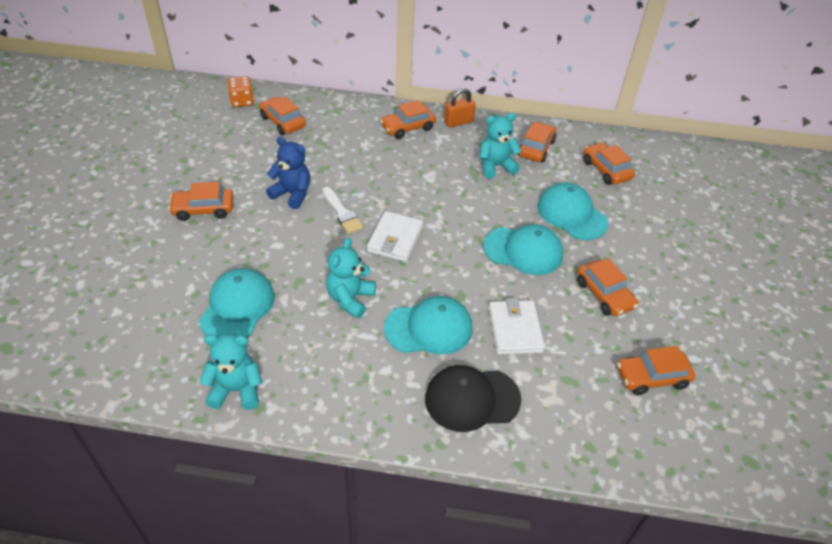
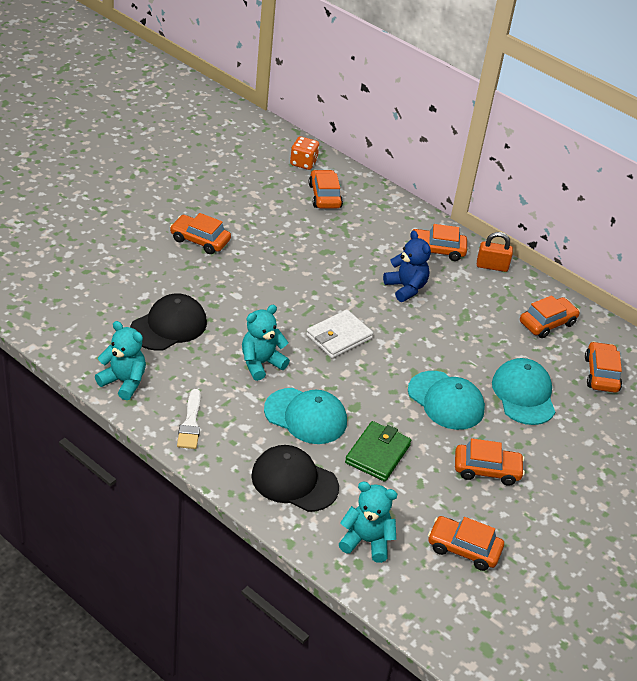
camera: 30 degrees right, 5 degrees down
(237, 307) = (169, 326): turquoise cap -> black cap
(292, 194) = (282, 261): blue teddy bear -> blue teddy bear (406, 288)
(342, 213) = (312, 295): white brush -> white brush (190, 423)
(496, 166) = (490, 321): turquoise teddy bear -> turquoise teddy bear (366, 541)
(515, 329) = (377, 454): white wallet -> green wallet
(604, 294) = (487, 470): orange car -> orange car turned 90 degrees counterclockwise

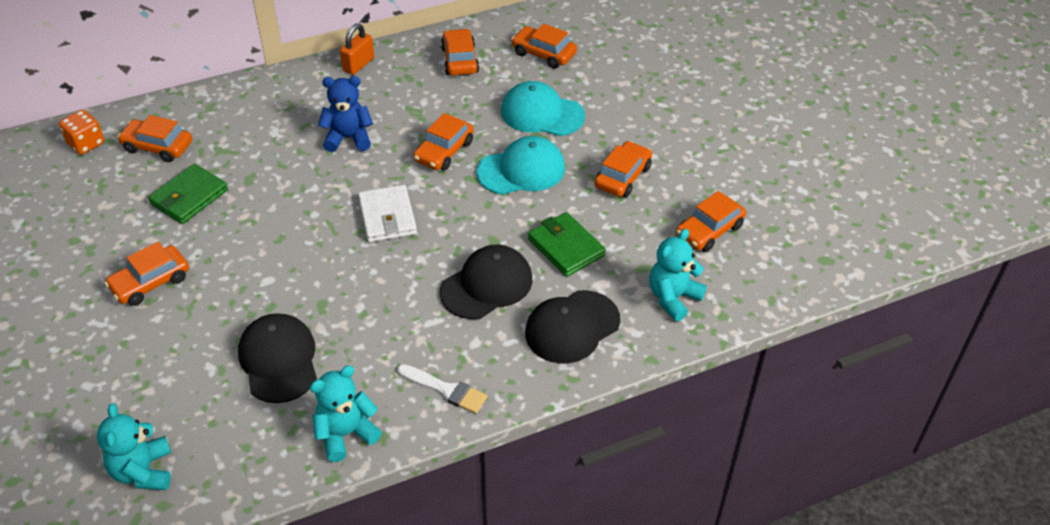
camera: 60 degrees left, 5 degrees up
(261, 363) = (389, 296): turquoise teddy bear -> turquoise teddy bear (143, 471)
(288, 229) = (189, 197): none -> green wallet
(306, 416) = (487, 285): turquoise cap -> black cap
(437, 250) = (308, 93): orange car -> orange car (444, 151)

